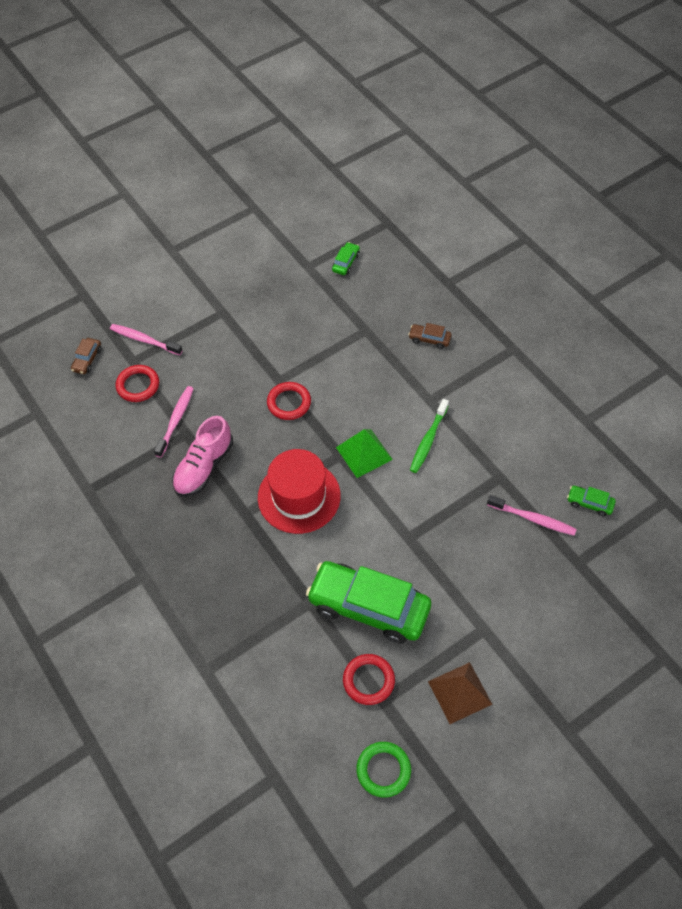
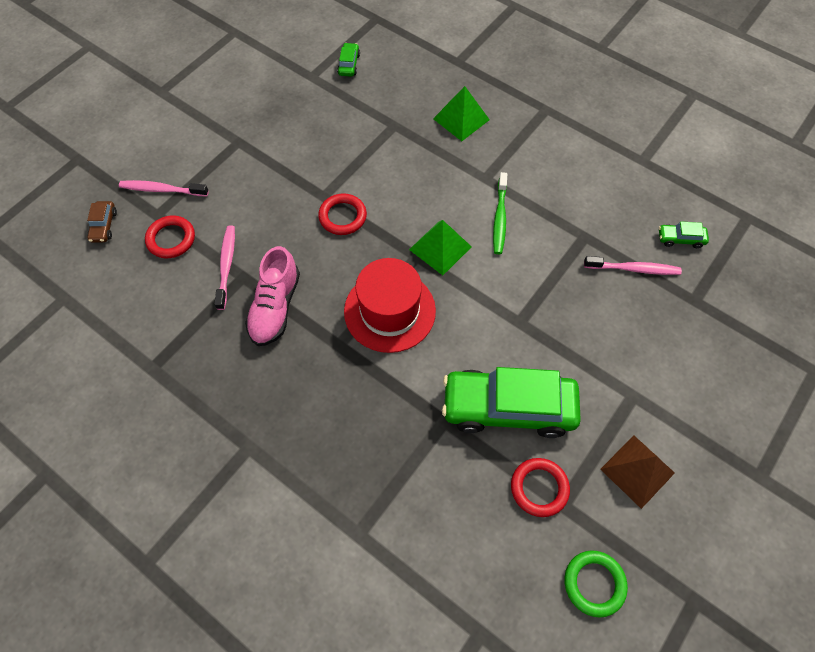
camera: 20 degrees left, 5 degrees up
(429, 339) = (461, 119): brown car -> green pyramid

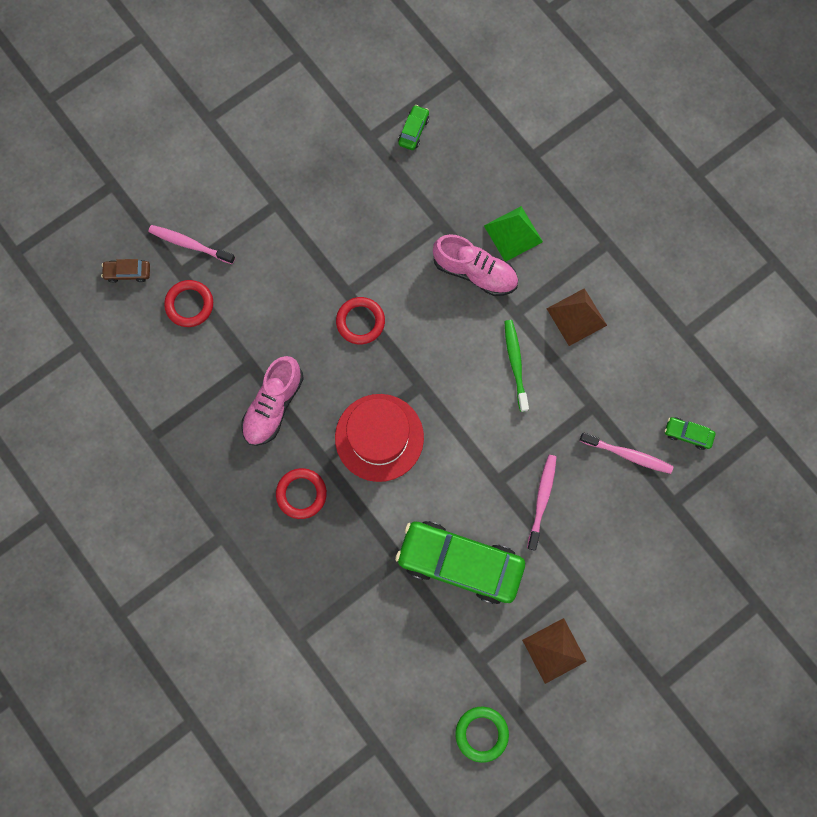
camera: 15 degrees right, 15 degrees up
(104, 226) = (128, 273): brown car -> brown car turned 75 degrees clockwise
(226, 266) = (237, 348): pink toothbrush -> pink toothbrush (542, 499)
(437, 155) = (474, 272): none -> pink shoe
(440, 248) = (446, 382): green pyramid -> none
(500, 218) = (515, 363): green toothbrush -> green toothbrush turned 150 degrees clockwise
(539, 488) = (463, 642): red ring -> red ring (301, 494)
(541, 169) = (576, 317): none -> brown pyramid

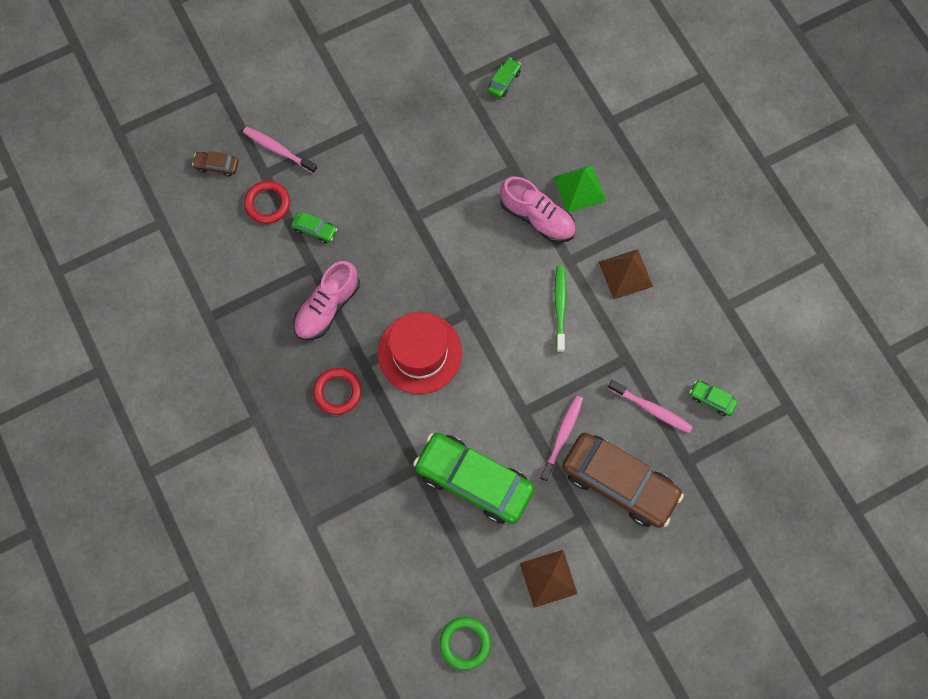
camera: 10 degrees right, 5 degrees down
(245, 324) = (315, 230): none -> green car
(360, 322) = (422, 245): red ring -> none
(608, 538) = (619, 482): none -> brown car

